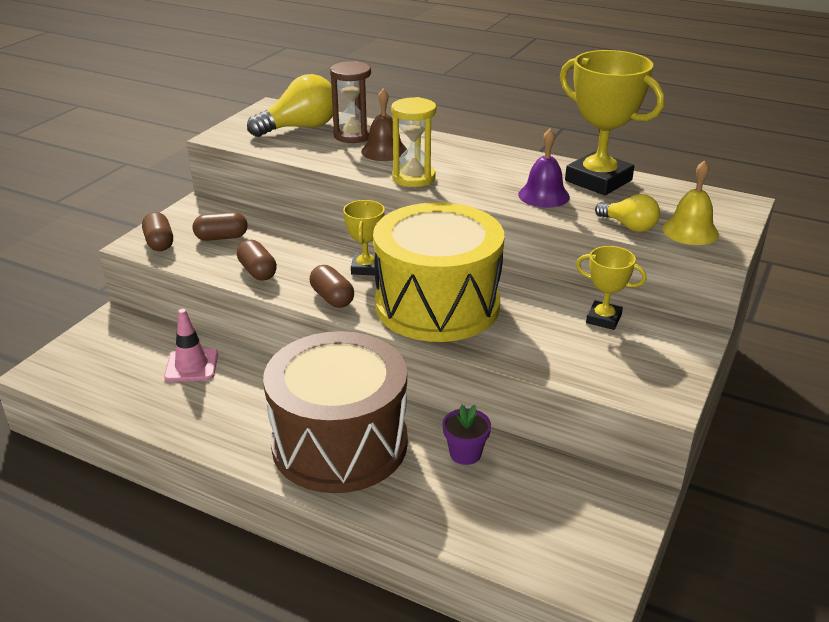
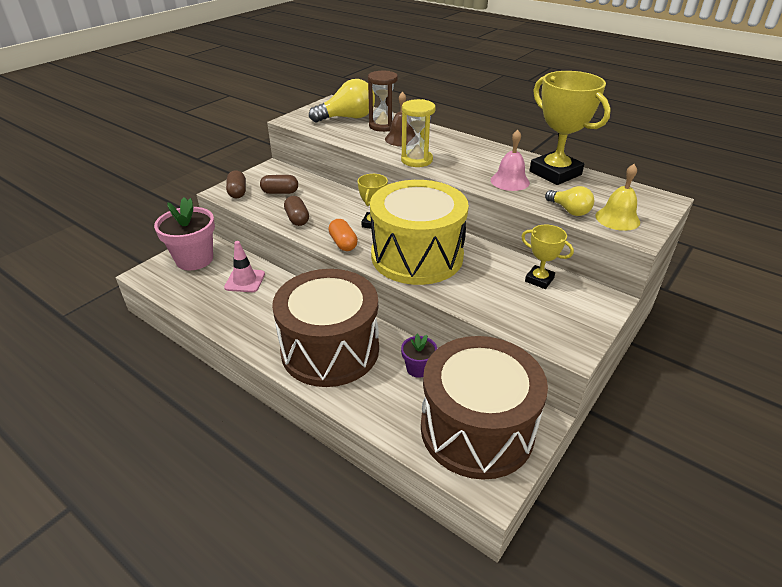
camera: 10 degrees right, 5 degrees up
(108, 344) = (194, 259): none -> pink flower pot
(332, 298) = (343, 243): brown capsule -> orange capsule
(543, 195) = (510, 181): purple bell -> pink bell
(561, 519) = (477, 429): none -> brown drum

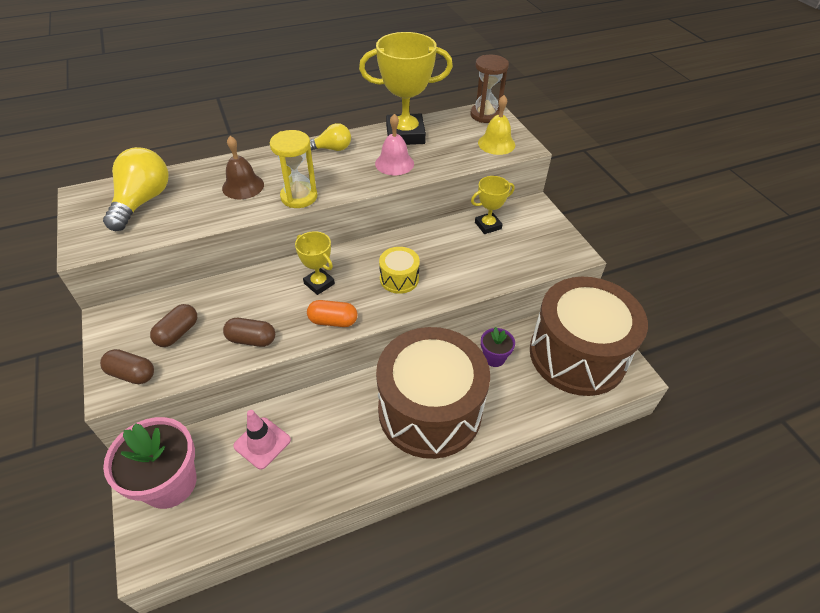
camera: 60 degrees left, 10 degrees up
(383, 126) = (197, 185): brown hourglass -> brown hourglass (485, 115)
(417, 256) = (399, 279): yellow drum -> yellow drum, size x0.41
(569, 210) = (466, 158): yellow light bulb -> yellow light bulb (332, 149)

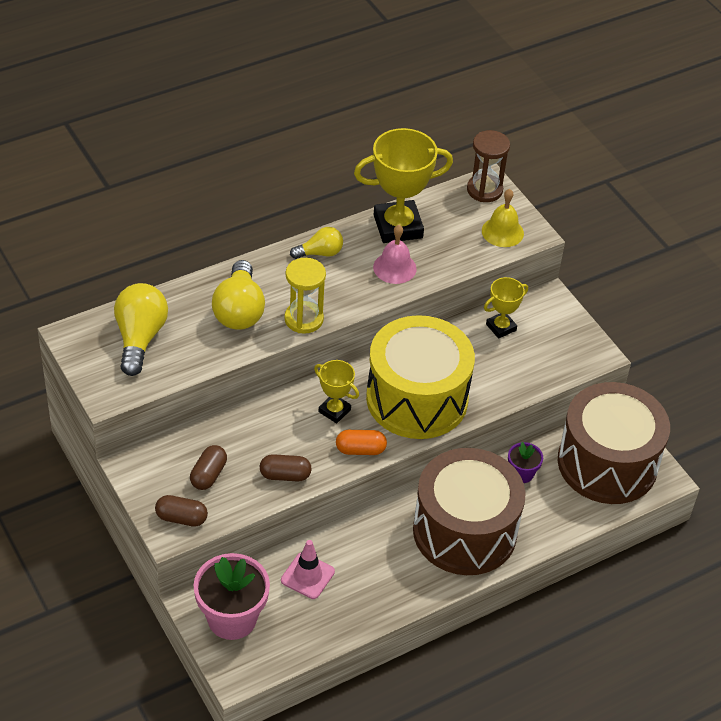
camera: 10 degrees left, 0 degrees up
(243, 186) = (239, 310): brown bell -> yellow light bulb
(399, 279) = (417, 398): yellow drum -> yellow drum, size x2.46

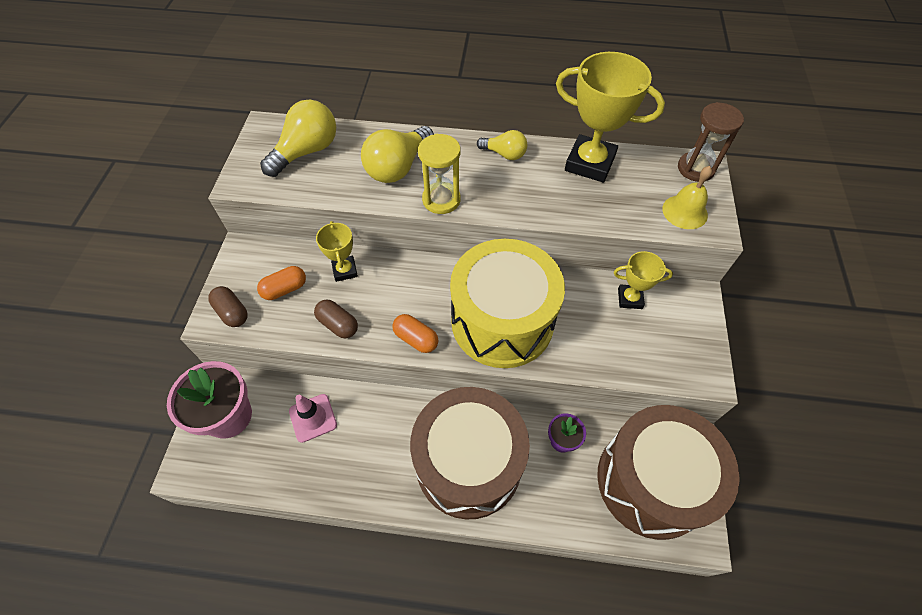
camera: 40 degrees right, 10 degrees up
(208, 475) = (285, 289): brown capsule -> orange capsule
(334, 411) = (426, 292): yellow trophy -> yellow trophy (345, 270)
(394, 268) = (557, 195): pink bell -> none

